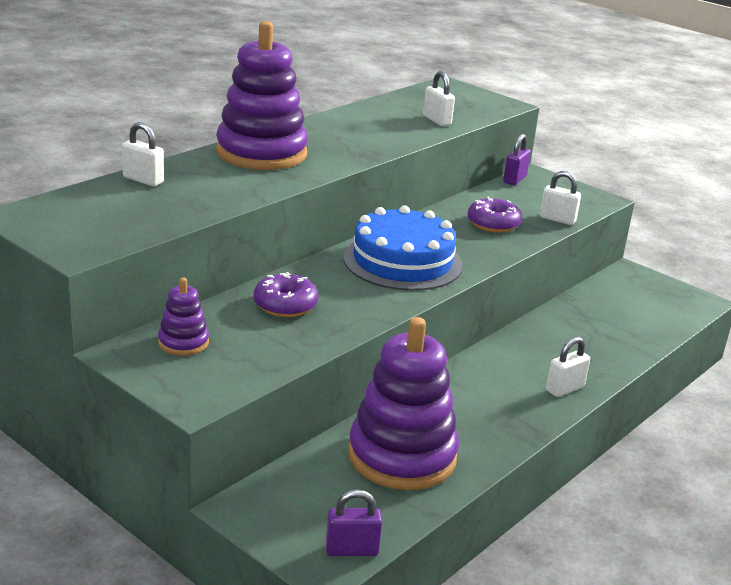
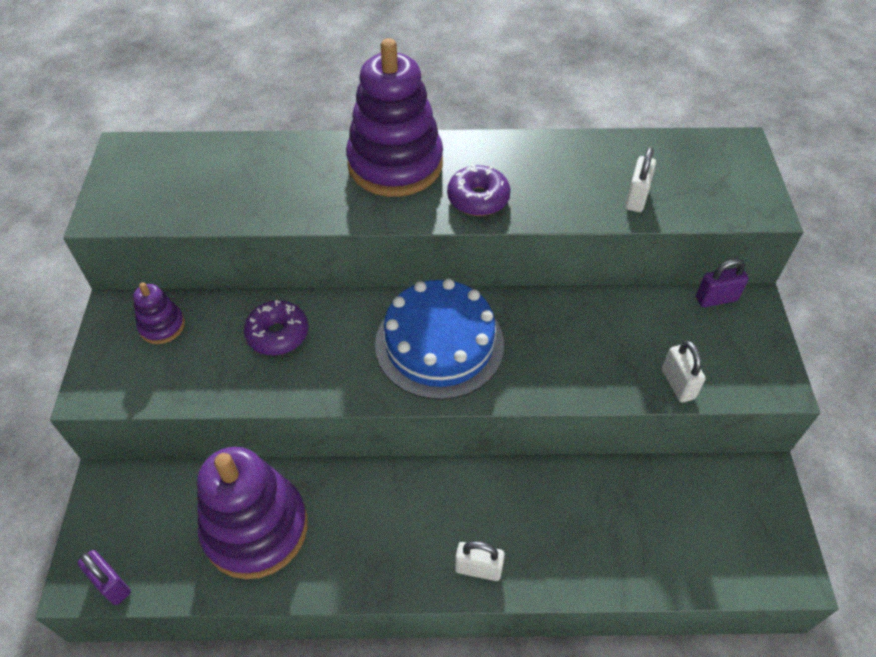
camera: 50 degrees right, 25 degrees up
(143, 180) = (258, 152): white padlock -> none
(493, 224) = (597, 348): purple donut -> purple donut (478, 199)

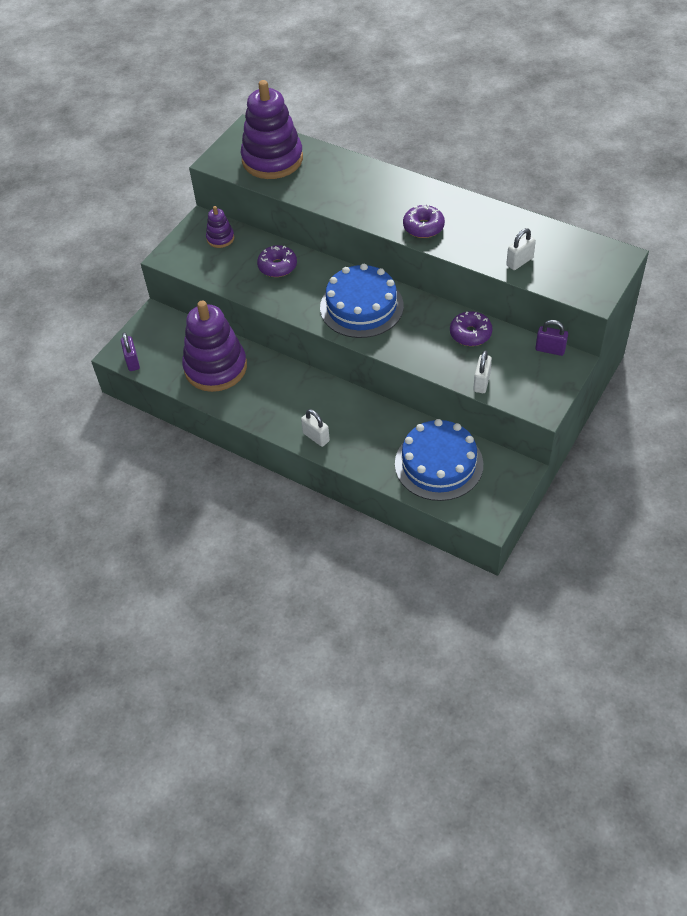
camera: 35 degrees right, 0 degrees up
(395, 164) = (391, 190): purple stacking toy -> purple stacking toy (272, 159)
(608, 320) = (470, 334): none -> purple donut
(666, 522) = (438, 464): none -> blue cake

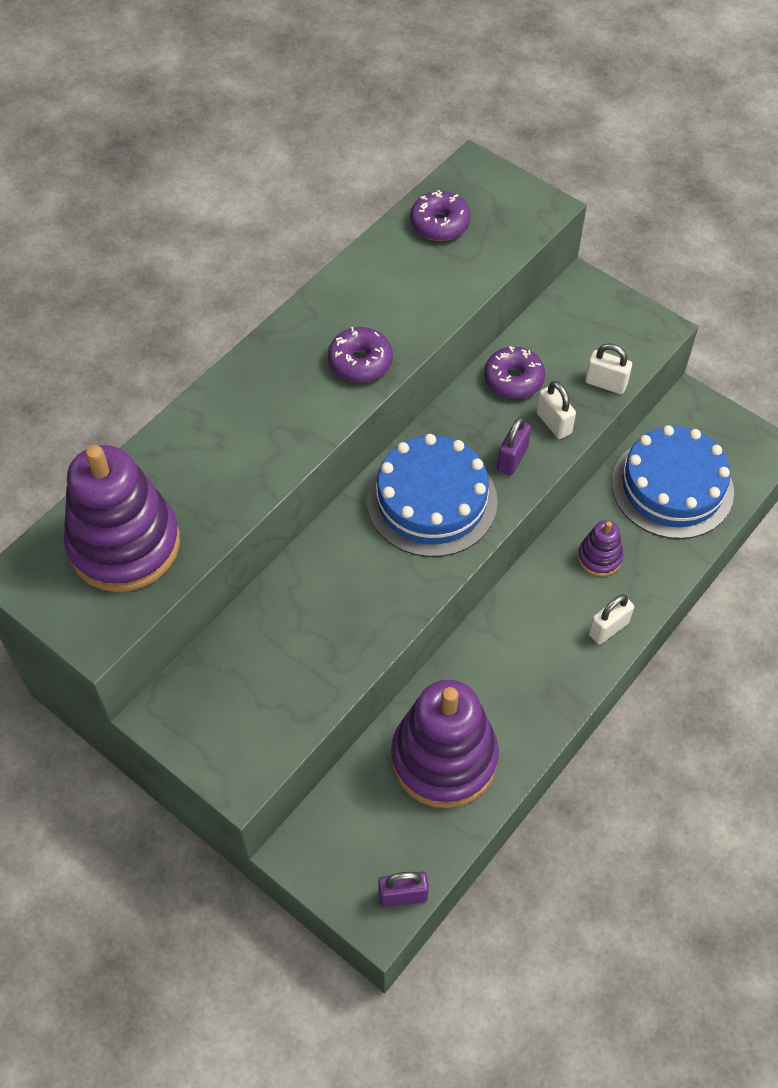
camera: 85 degrees left, 5 degrees up
(220, 238) = (216, 687): purple stacking toy -> purple stacking toy (599, 557)
(277, 266) = (312, 605): purple donut -> purple donut (440, 224)
(519, 262) = (461, 268): white padlock -> white padlock (553, 423)
(550, 349) = (558, 301): purple padlock -> purple padlock (512, 458)

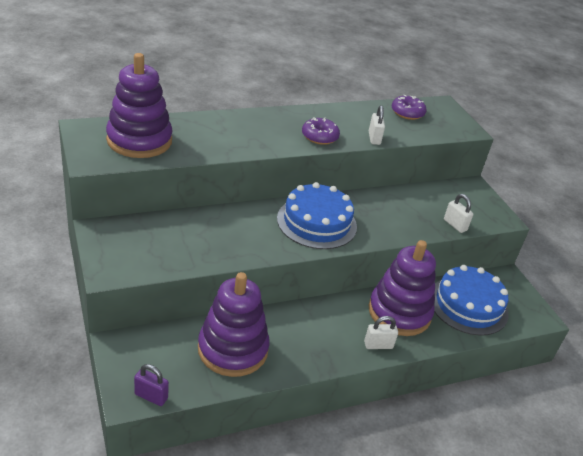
camera: 25 degrees right, 20 degrees down
(512, 458) = (375, 228): purple padlock -> none
(513, 379) = (404, 200): purple donut -> none
(553, 423) = (411, 226): white padlock -> white padlock (374, 138)
(599, 557) = (399, 312): purple stacking toy -> purple stacking toy, size x2.18

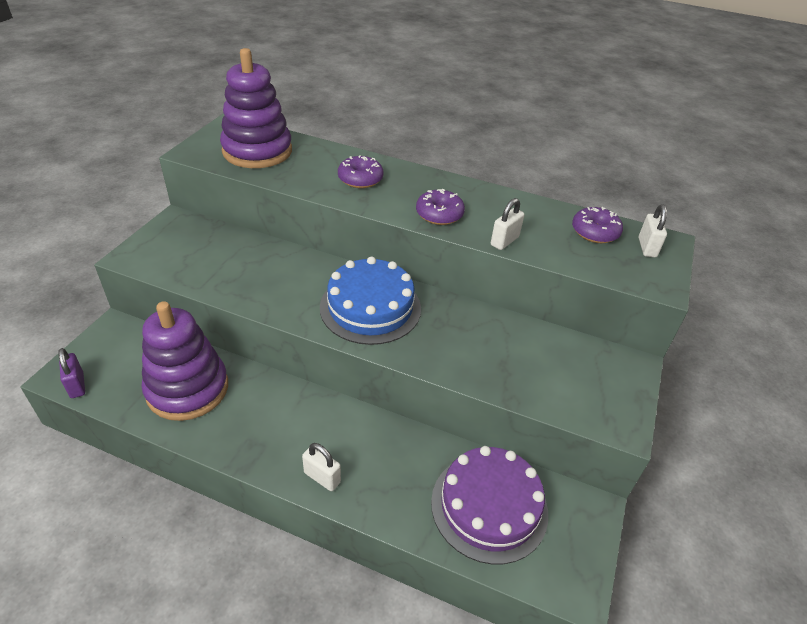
camera: 45 degrees right, 5 degrees up
(241, 133) = (360, 179): none -> purple donut
(399, 312) = (392, 459): purple stacking toy -> none
(455, 225) = (537, 395): white padlock -> white padlock (647, 247)
(468, 305) = (489, 506): blue cake -> purple cake

